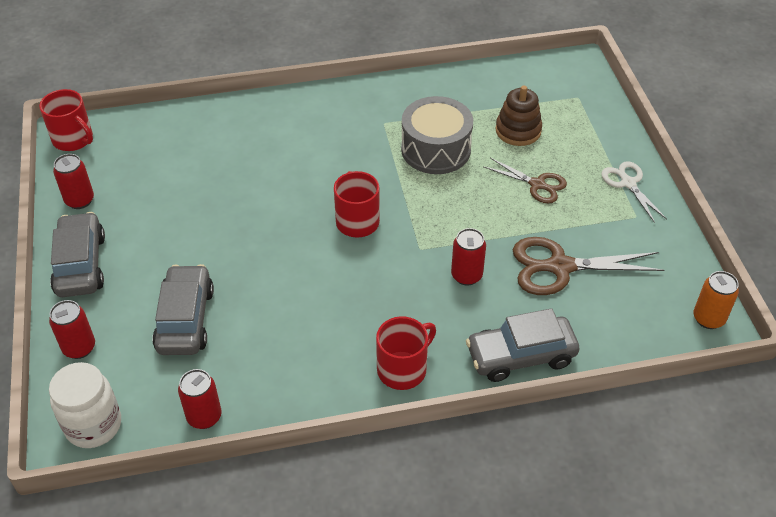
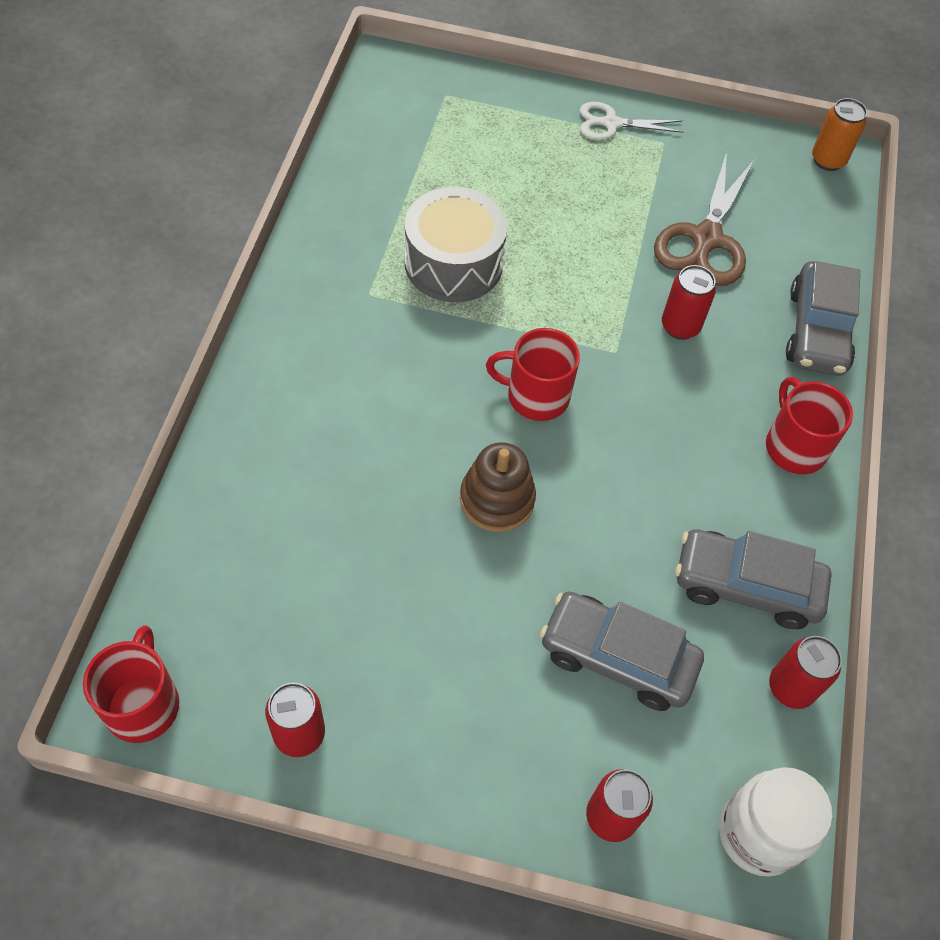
camera: 70 degrees left, 10 degrees up
(73, 139) = (143, 704): red mug -> red mug turned 60 degrees counterclockwise
(80, 264) = (443, 770): grey car -> grey car (746, 586)
(518, 130) = (469, 173): brown stacking toy -> brown stacking toy (497, 499)
(537, 185) = (570, 198): brown scissors -> none

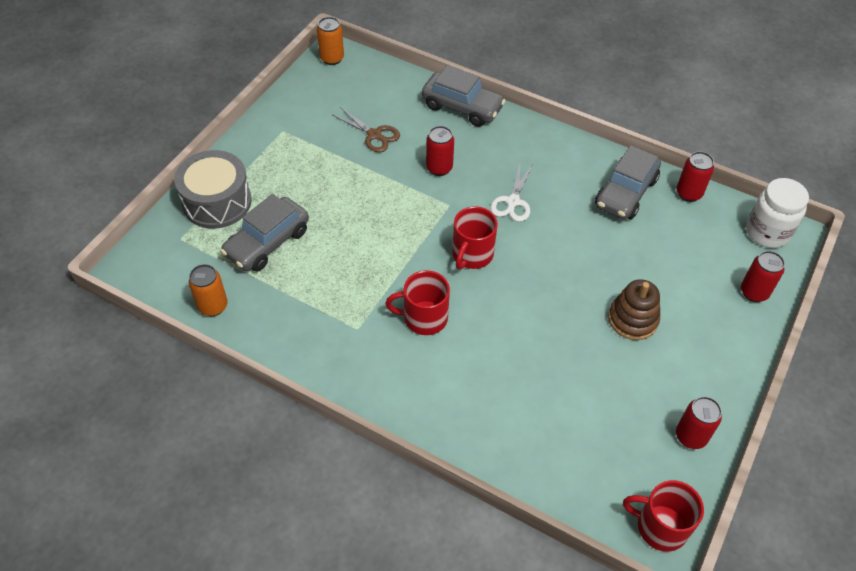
camera: 70 degrees left, 5 degrees down
(358, 150) = (213, 306): none -> orange can
(453, 263) = (347, 272): grey drum -> grey drum (217, 202)
(497, 499) = (545, 294): brown stacking toy -> brown stacking toy (633, 319)
(610, 123) = (253, 153): white scissors -> white scissors (513, 202)
(617, 658) = (661, 263): grey car -> grey car (267, 242)
(706, 239) = (374, 135): brown scissors -> brown scissors, size x0.61
(794, 446) = (540, 143): red mug -> red mug (424, 318)

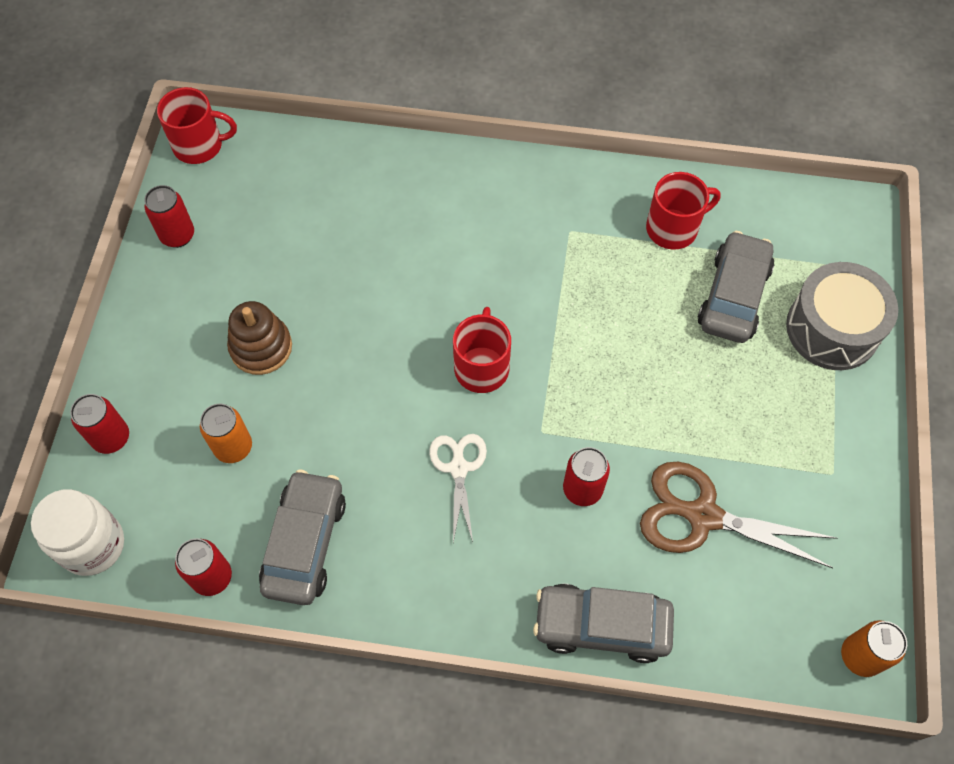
camera: 160 degrees right, 10 degrees up
(213, 306) = (738, 202): orange can -> orange can (233, 447)
(374, 135) = (702, 516): brown scissors -> brown scissors, size x1.64
(424, 318) = (503, 267): red mug -> red mug (673, 228)

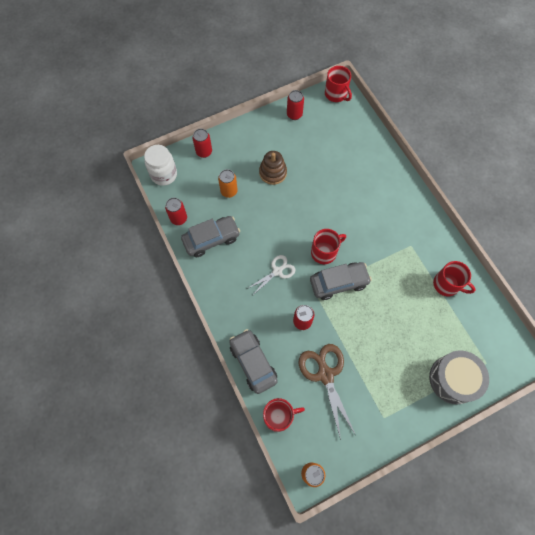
camera: 55 degrees right, 5 degrees up
(728, 645) = (279, 416): none -> red mug
(733, 296) = (434, 328): grey car -> grey car (338, 283)

